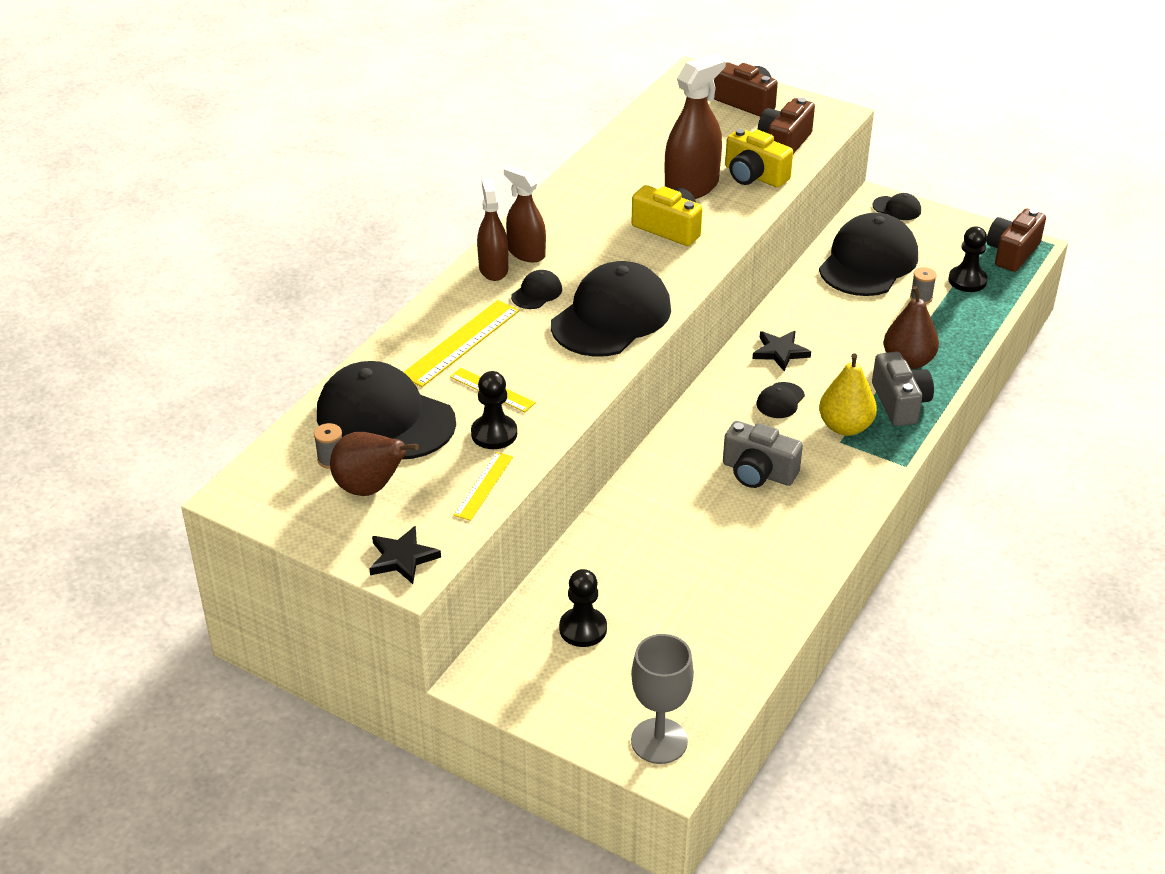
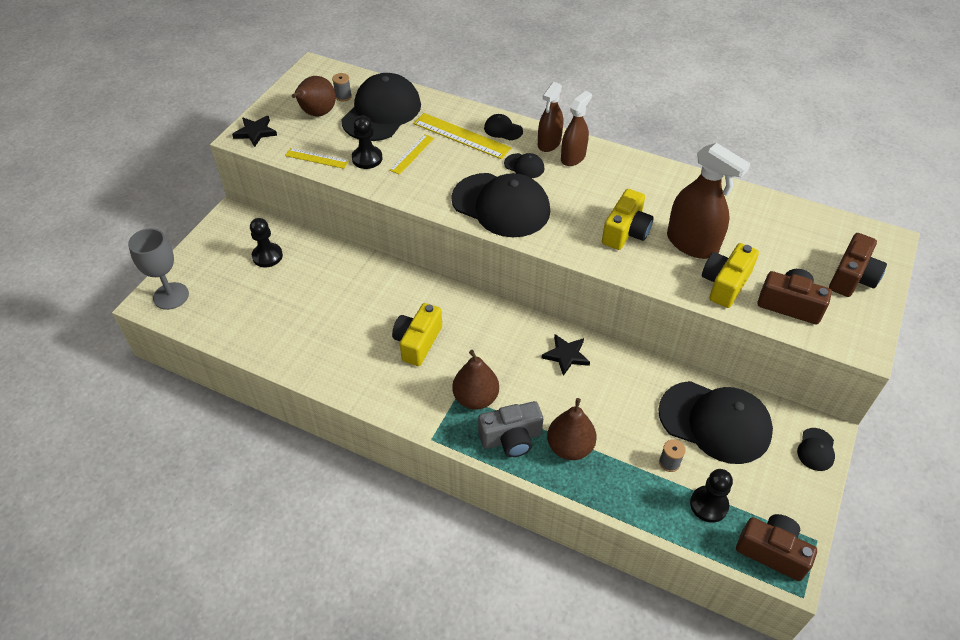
camera: 85 degrees right, 10 degrees up
(493, 269) = (549, 143): brown spray bottle -> brown spray bottle turned 135 degrees clockwise
(758, 472) = (418, 342): grey camera -> yellow camera
(780, 401) = (503, 355): black cap -> black cap (503, 129)
(845, 427) = (475, 398): yellow pear -> brown pear

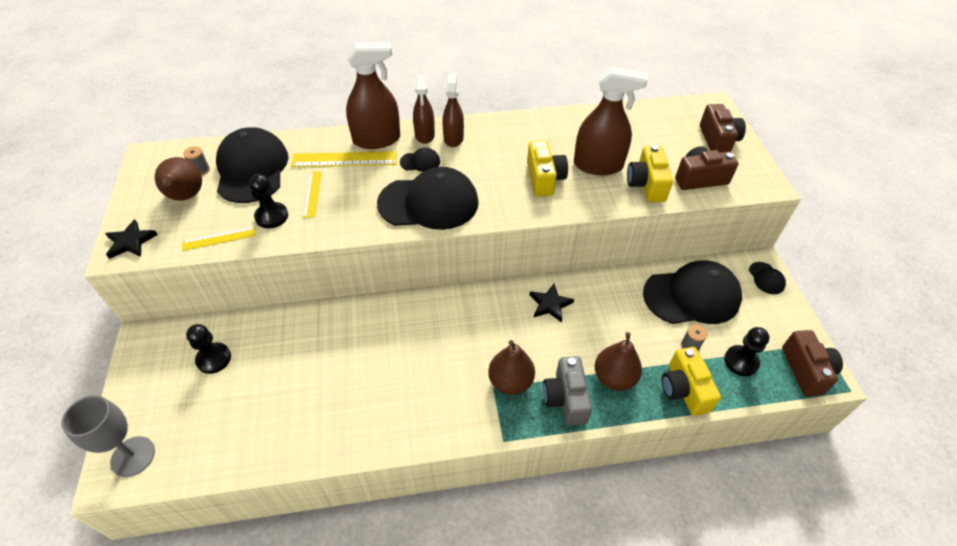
camera: 35 degrees left, 0 degrees up
(418, 342) = (423, 361): yellow camera -> yellow camera (684, 389)
(503, 129) = (376, 139): black cap -> brown spray bottle
(511, 438) = (566, 398): grey camera -> grey camera turned 135 degrees clockwise
(772, 552) = (806, 370): brown camera -> brown camera turned 90 degrees clockwise

